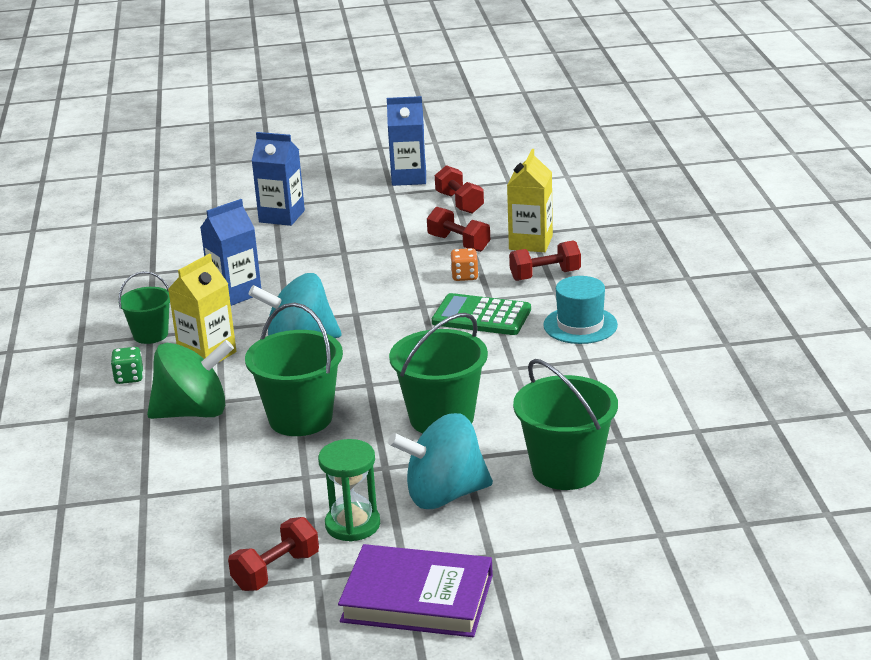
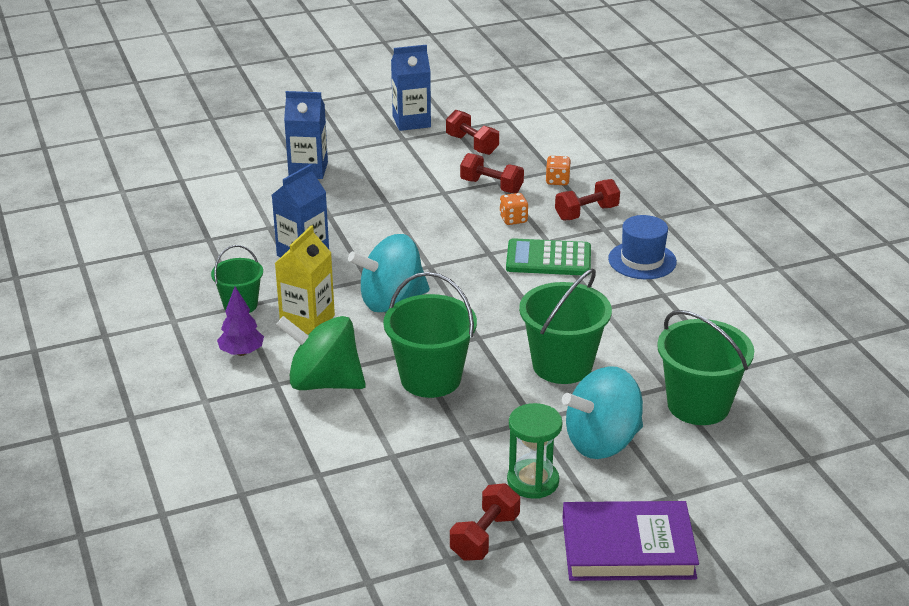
camera: 15 degrees left, 5 degrees up
(129, 377) = (241, 352): green dice -> purple tree
(193, 412) = (324, 382): green spinning top -> green spinning top turned 135 degrees counterclockwise
(530, 243) = (557, 181): yellow carton -> orange dice
(580, 325) = (642, 260): turquoise hat -> blue hat

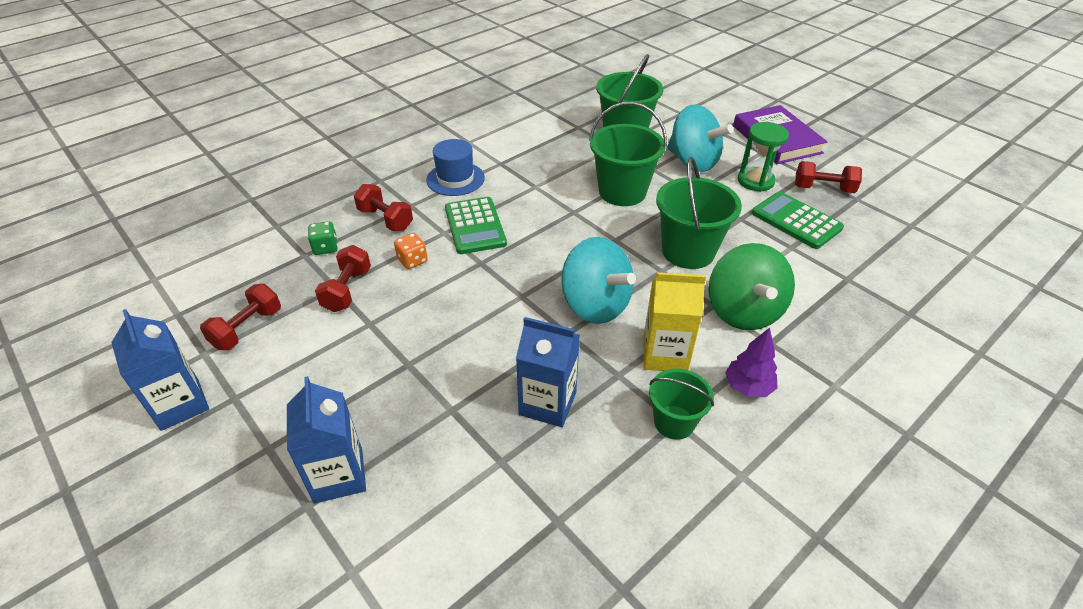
camera: 110 degrees left, 10 degrees up
(434, 480) = (796, 221): none -> green calculator
(557, 181) = (325, 248): orange dice -> green dice

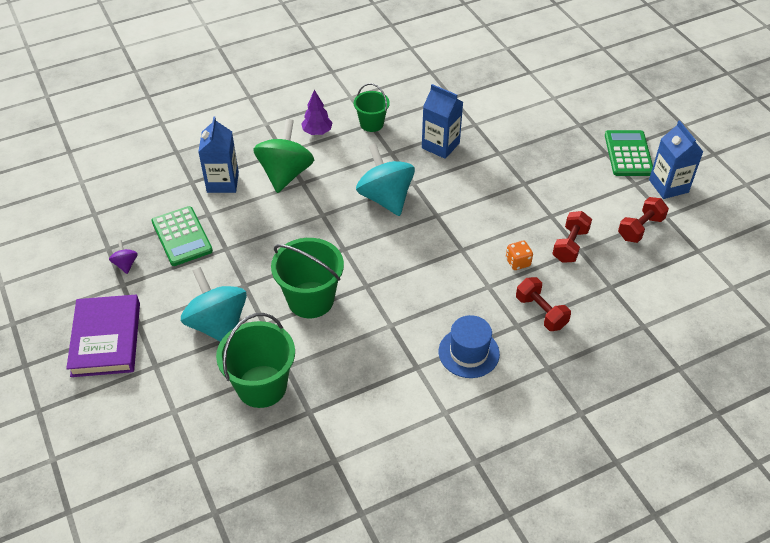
camera: 165 degrees left, 5 degrees up
(325, 248) = (593, 290): green dice -> none
(338, 475) = (564, 134): blue carton -> blue carton (222, 182)
(475, 226) = (459, 287): green calculator -> green calculator (628, 154)
(665, 355) = (356, 158): yellow carton -> none
(688, 251) = (291, 226): green bucket -> none
(755, 181) = (178, 286): green hourglass -> none
(823, 189) = (125, 264): red dumbbell -> purple spinning top

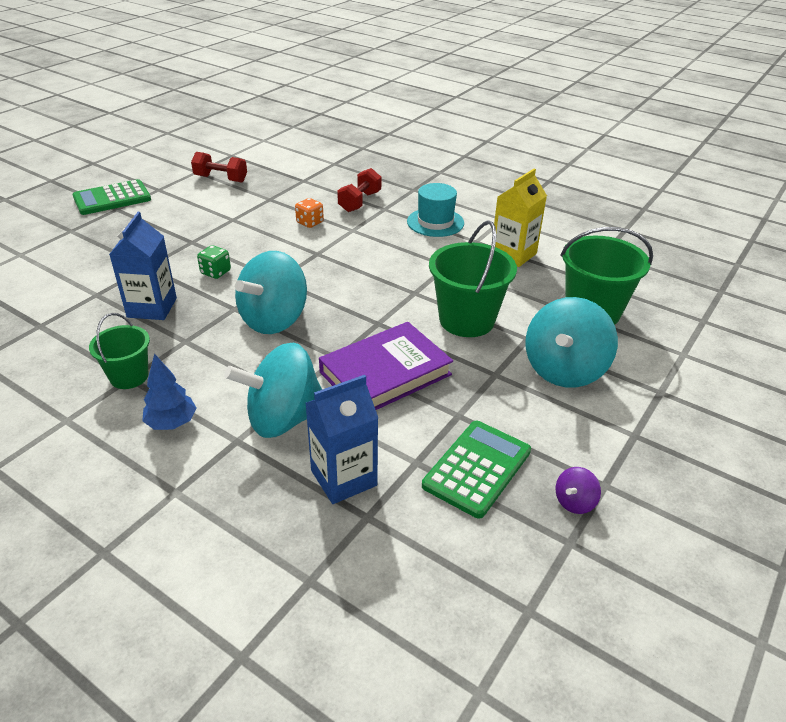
camera: 120 degrees left, 10 degrees down
(106, 339) = (684, 452): purple book -> purple book (385, 373)
(285, 174) = (283, 419): green spinning top -> turquoise spinning top
(317, 132) = (172, 423): purple tree -> blue tree
(377, 382) = (513, 254): none -> yellow carton
(468, 185) = (215, 272): none -> green dice
(468, 352) = (435, 222): blue hat -> turquoise hat
(570, 245) = (267, 204): red dumbbell -> none
(668, 186) = (153, 175): blue carton -> none

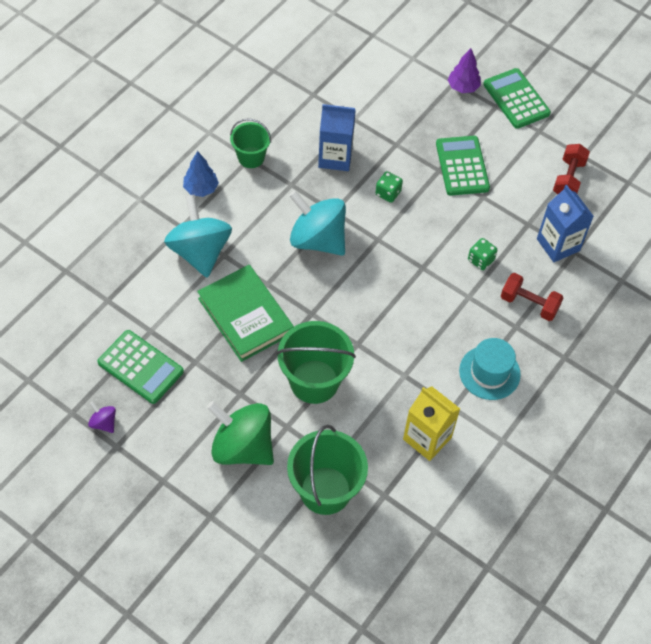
camera: 90 degrees right, 20 degrees up
(81, 225) = (463, 87): none -> purple tree
(190, 229) = (462, 166): none -> green calculator
(310, 222) = (480, 260): orange dice -> green dice
(344, 478) = (141, 287): blue carton -> blue carton (558, 245)
(385, 373) = (245, 316): purple book -> green book
(564, 370) = (242, 447): turquoise spinning top -> green spinning top

